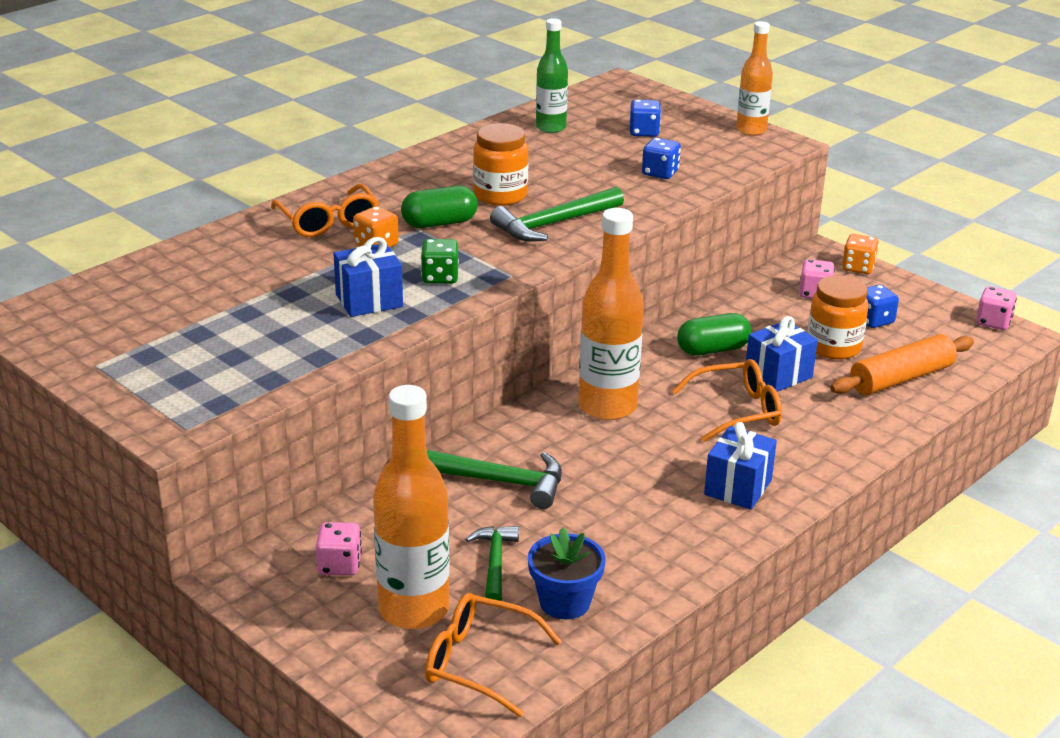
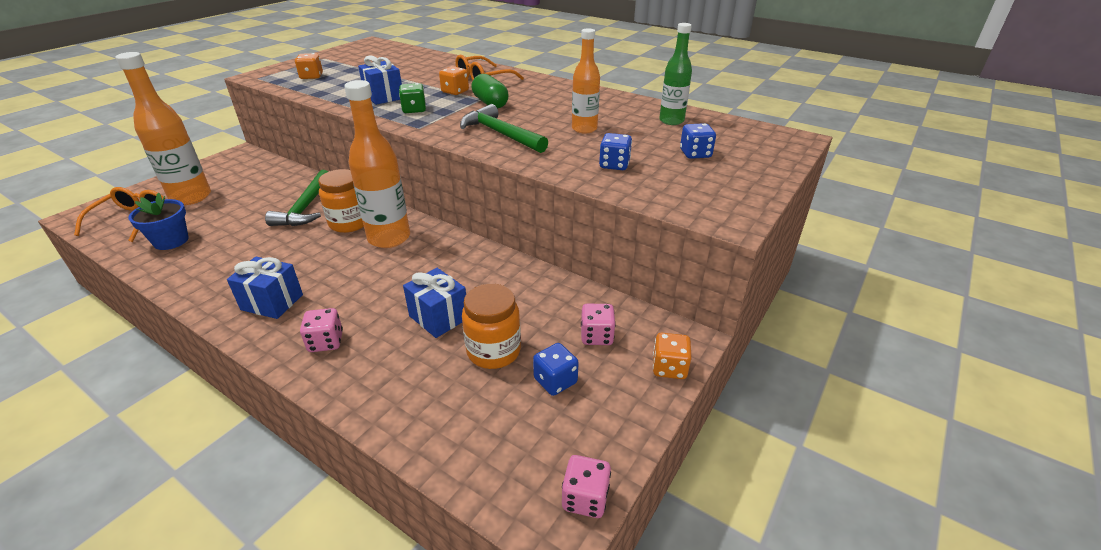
camera: 80 degrees right, 5 degrees up
(217, 370) = (311, 76): none -> orange dice
(339, 565) = (240, 174): pink dice -> pink dice (326, 342)
(494, 564) = (221, 215): green hammer -> none
(500, 195) = (540, 115): orange jar -> orange jar (349, 223)
(712, 350) = (476, 279): green capsule -> none
(737, 411) = (381, 297): orange glasses -> none
(751, 130) = (748, 202): orange bottle -> orange bottle (584, 129)
(901, 378) = (439, 402): orange rolling pin -> none

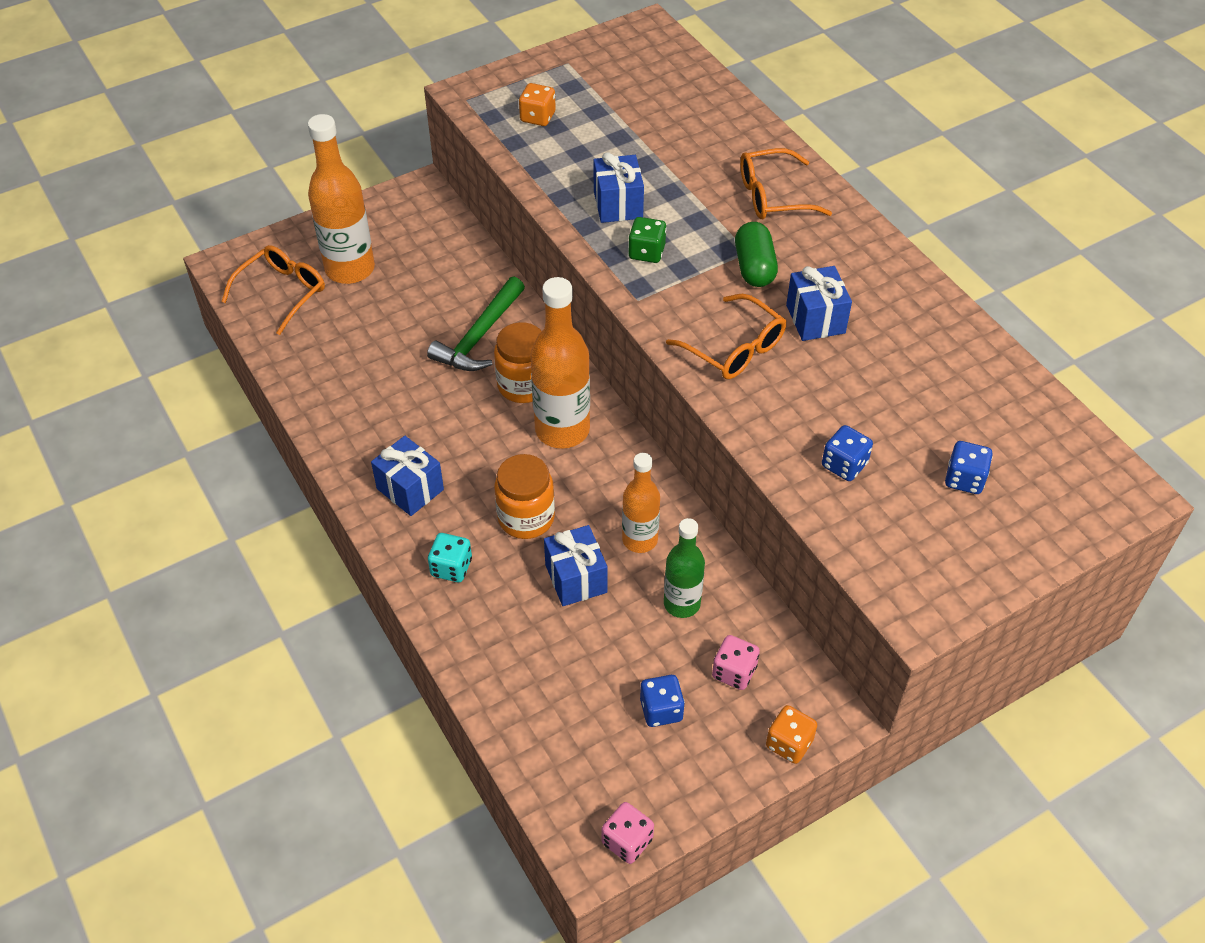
camera: 25 degrees right, 15 degrees up
(171, 241) = (320, 347): blue flower pot -> none
(326, 342) = (451, 567): pink dice -> turquoise dice
(455, 91) = (718, 220): orange dice -> none
(493, 351) = (615, 647): orange jar -> orange jar (526, 518)
(501, 134) = (735, 349): green hammer -> orange glasses
(544, 114) = (815, 319): none -> blue gift
(584, 129) = (850, 373): orange bottle -> orange bottle (640, 540)
(671, 121) = (983, 394): green bottle -> green bottle (682, 603)

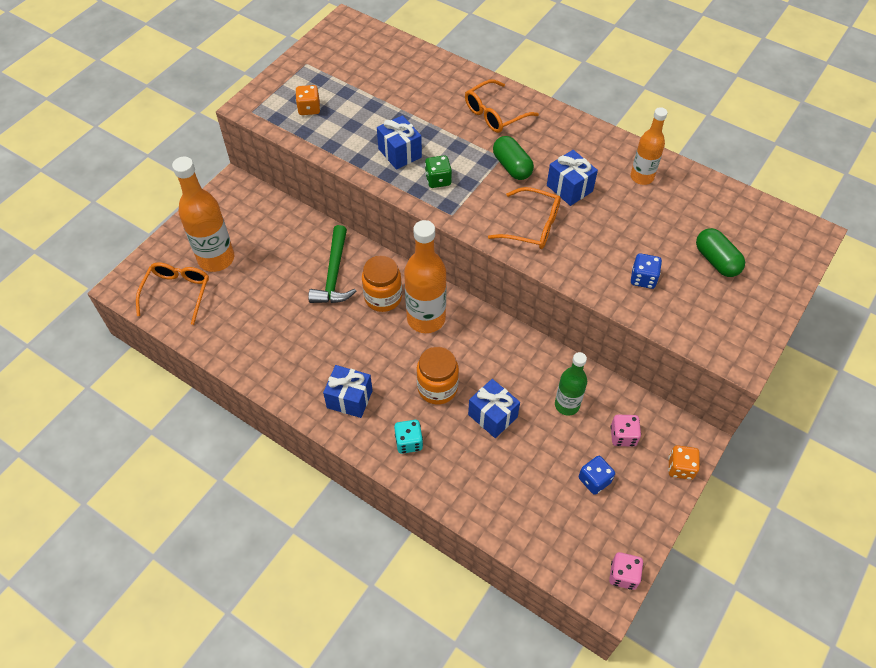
camera: 25 degrees left, 5 degrees up
(640, 540) = (517, 373): orange bottle -> orange bottle (642, 177)
(964, 479) = (716, 261): blue dice -> green capsule

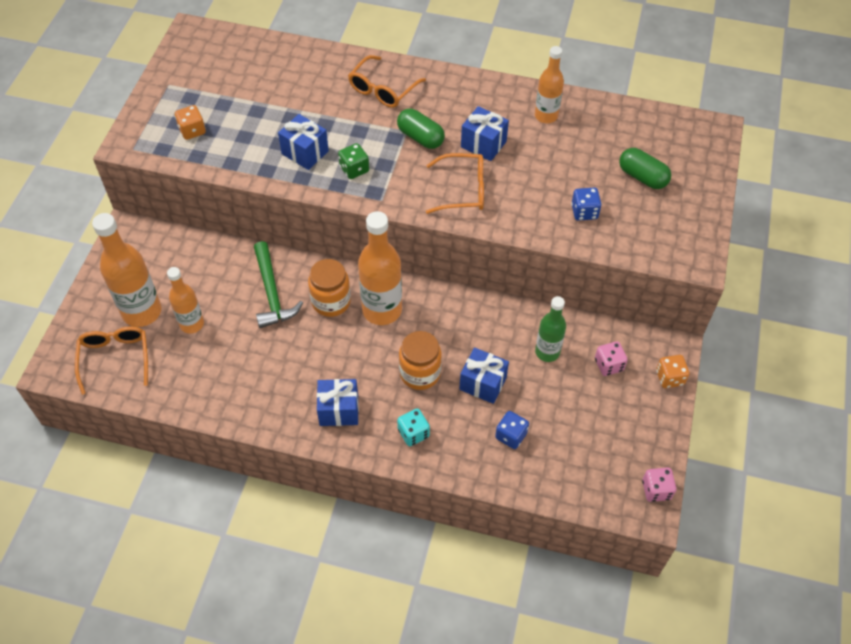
camera: 20 degrees left, 0 degrees up
(253, 282) = (192, 324): none -> orange bottle
(594, 480) = (598, 413): blue dice -> blue dice (511, 435)

